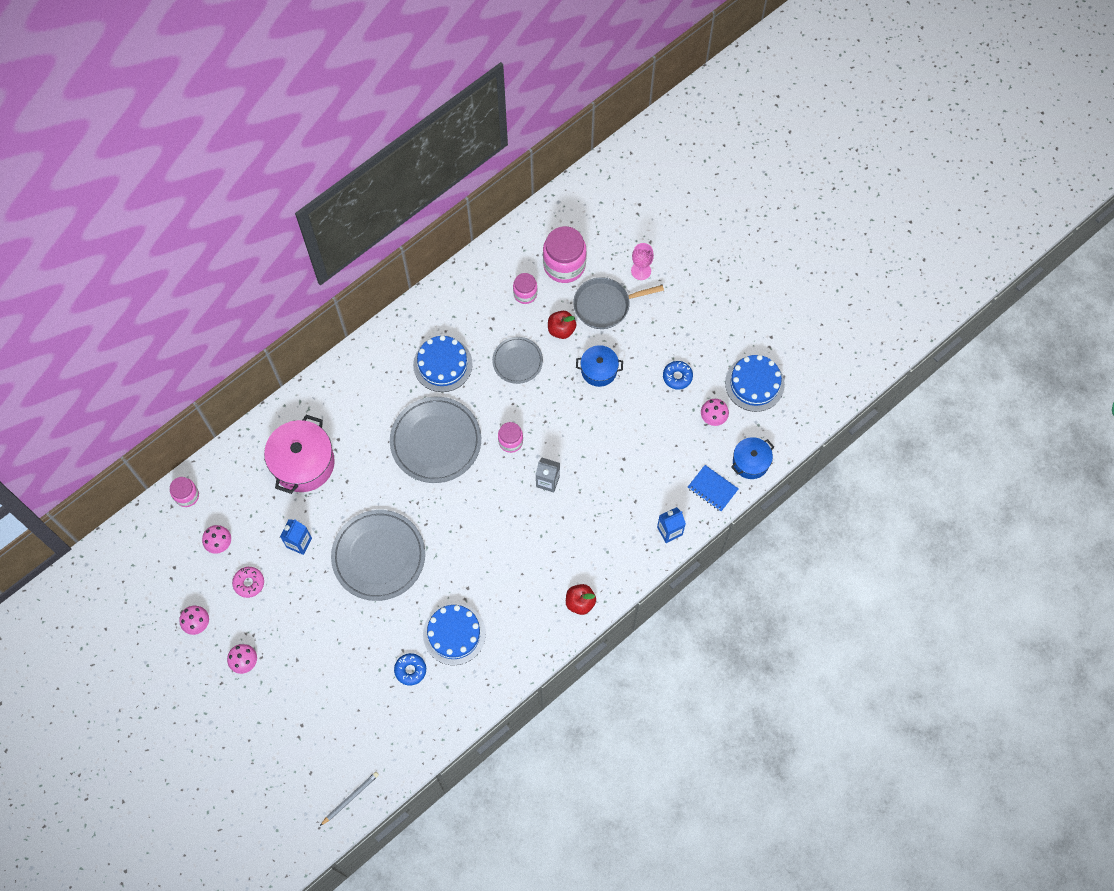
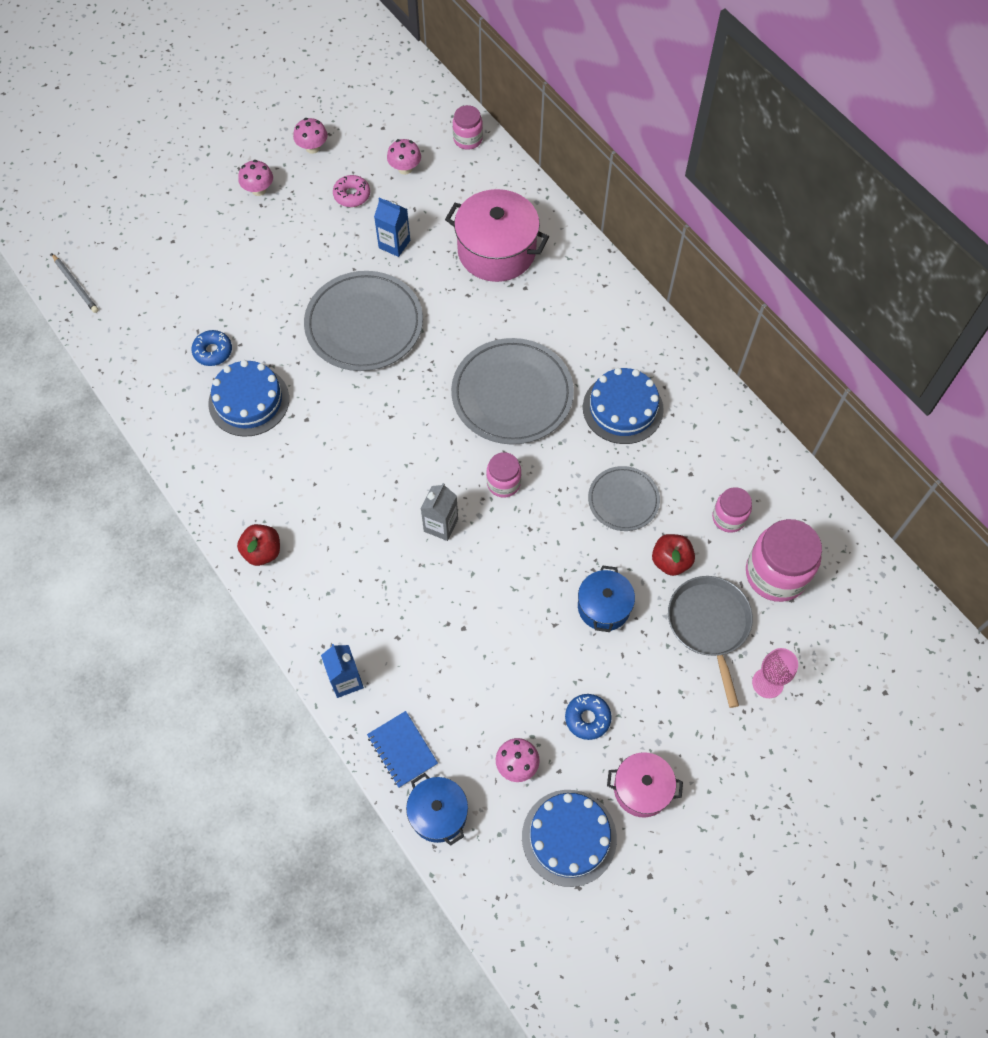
camera: 95 degrees right, 5 degrees down
(712, 489) = (402, 750): blue notebook -> blue notebook turned 75 degrees counterclockwise
(719, 343) = (642, 789): none -> pink pot

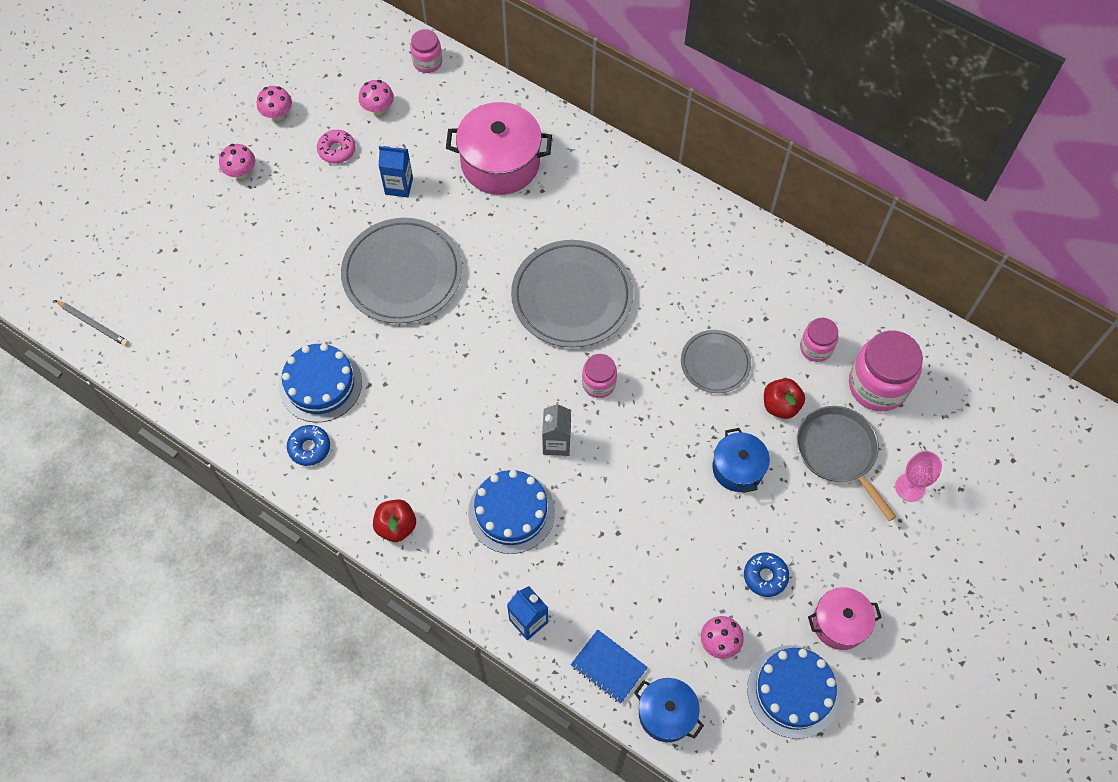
camera: 20 degrees left, 0 degrees up
(213, 351) = (263, 347): blue donut -> blue donut (309, 448)
(623, 408) = (679, 277): blue cake -> blue cake (511, 512)

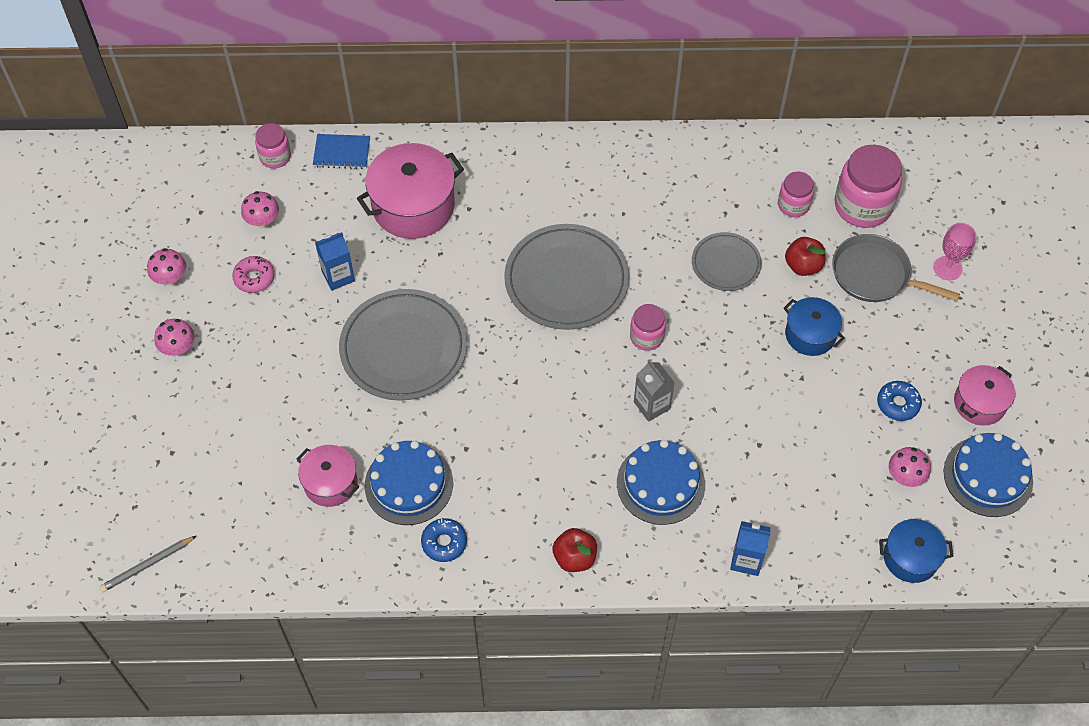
camera: 35 degrees left, 5 degrees down
(93, 324) = (147, 565): grey pencil -> grey pencil turned 150 degrees clockwise
(265, 346) = (330, 483): none -> pink pot
(608, 667) = (838, 553): blue notebook -> blue notebook (342, 153)

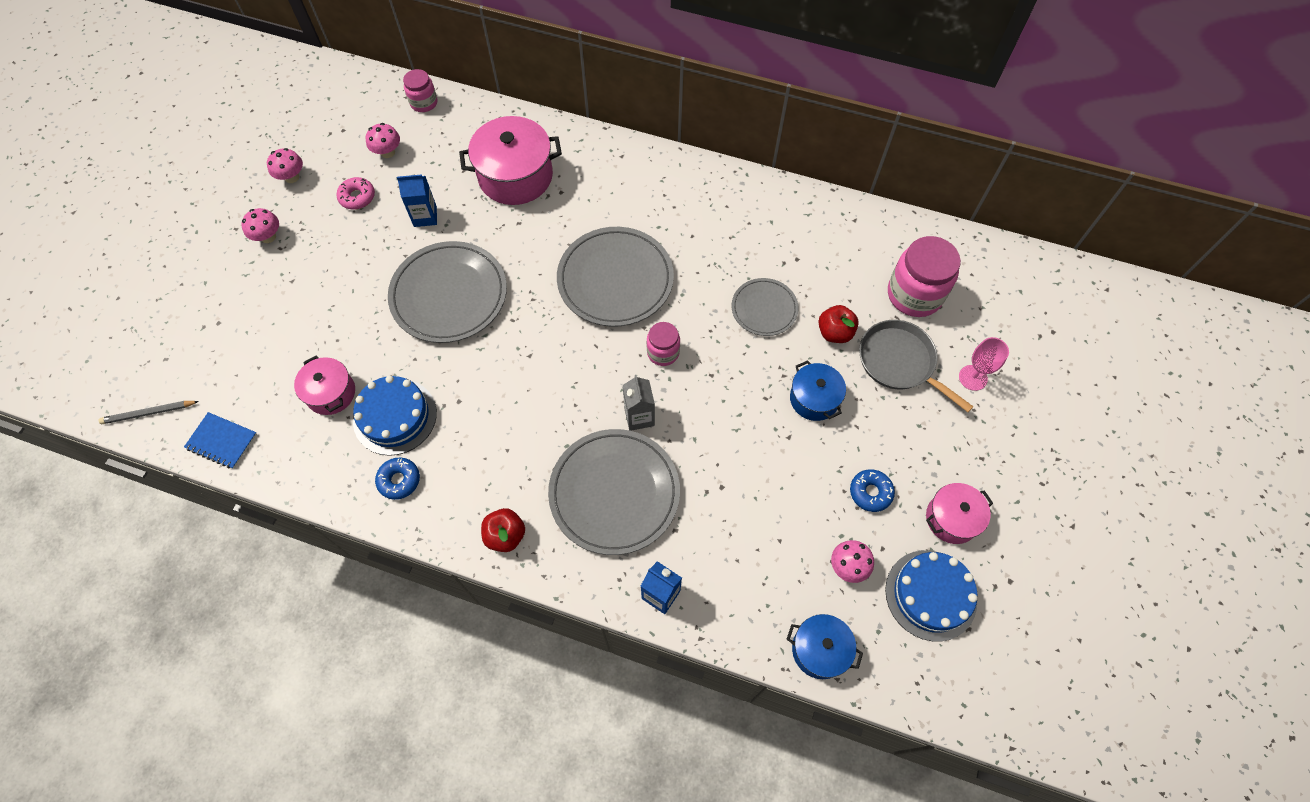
camera: 20 degrees right, 5 degrees up
(342, 153) = (478, 115): blue notebook -> blue notebook (222, 441)
(660, 484) = (614, 493): blue cake -> grey plate
(793, 205) = (849, 274): pink jar -> none

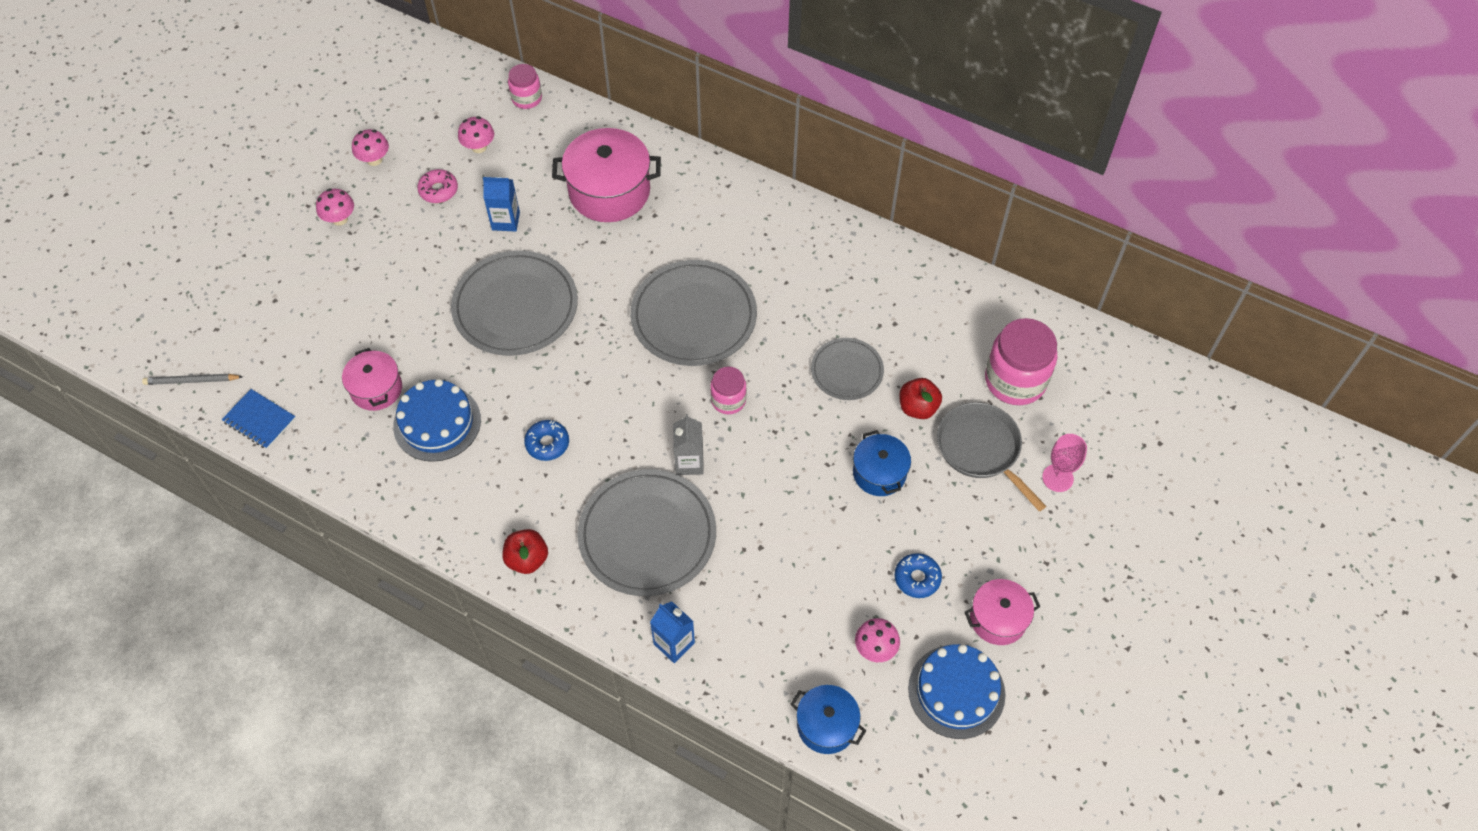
camera: 10 degrees right, 5 degrees down
(399, 480) = (430, 487): blue donut -> blue donut (547, 443)

